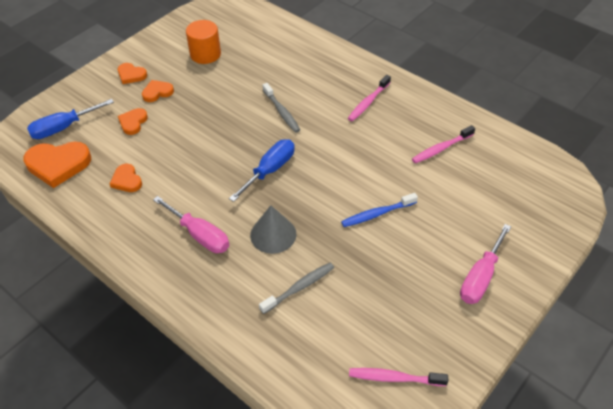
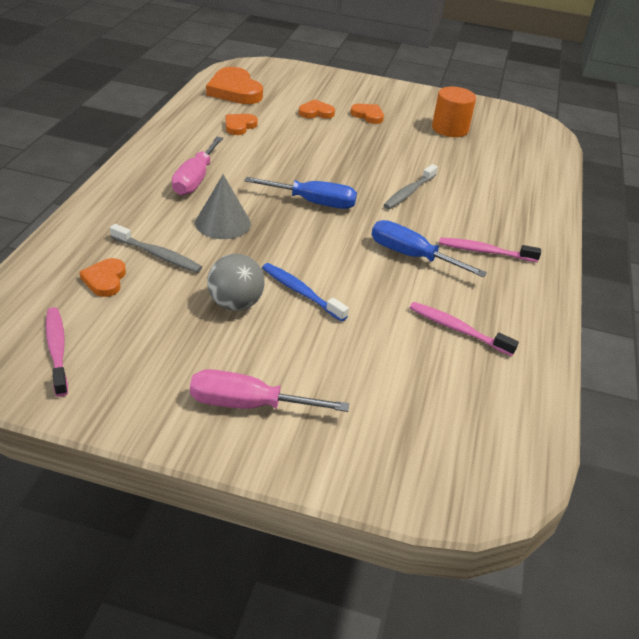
camera: 60 degrees right, 10 degrees down
(63, 128) = (280, 82): blue screwdriver -> blue screwdriver (411, 256)
(131, 75) = (378, 97): orange heart -> orange heart (105, 280)
(377, 255) = (235, 304): none -> grey ball

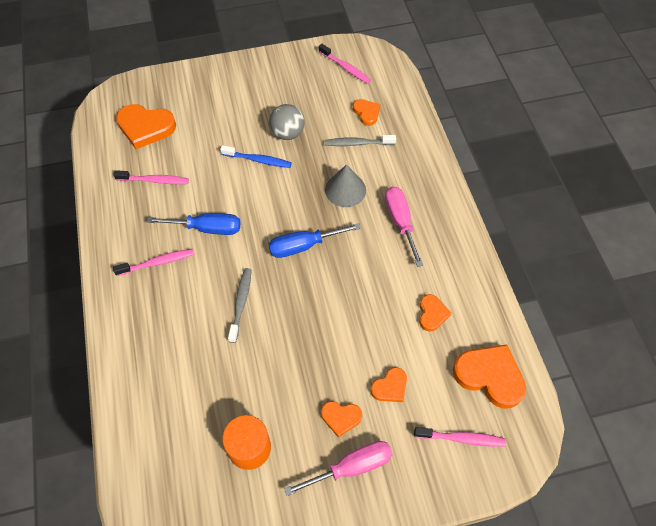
camera: 155 degrees right, 20 degrees up
(248, 404) = (239, 85): pink screwdriver -> pink screwdriver (351, 467)
(288, 81) = (461, 438): none -> pink toothbrush
(444, 407) = (145, 127): none -> orange heart

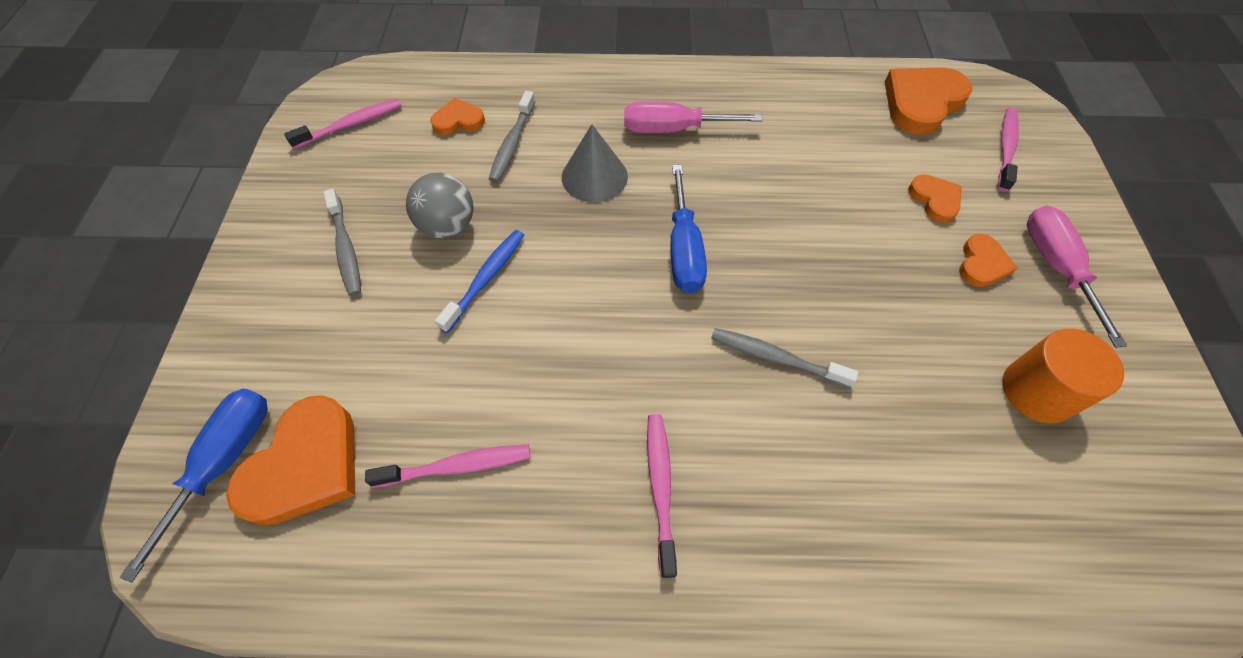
camera: 75 degrees left, 0 degrees up
(154, 180) = (457, 466): pink toothbrush -> pink toothbrush turned 60 degrees clockwise
(207, 228) = (607, 385): blue screwdriver -> blue screwdriver (224, 462)
(261, 98) = (346, 249): none -> grey toothbrush
(432, 314) = (828, 132): orange heart -> none

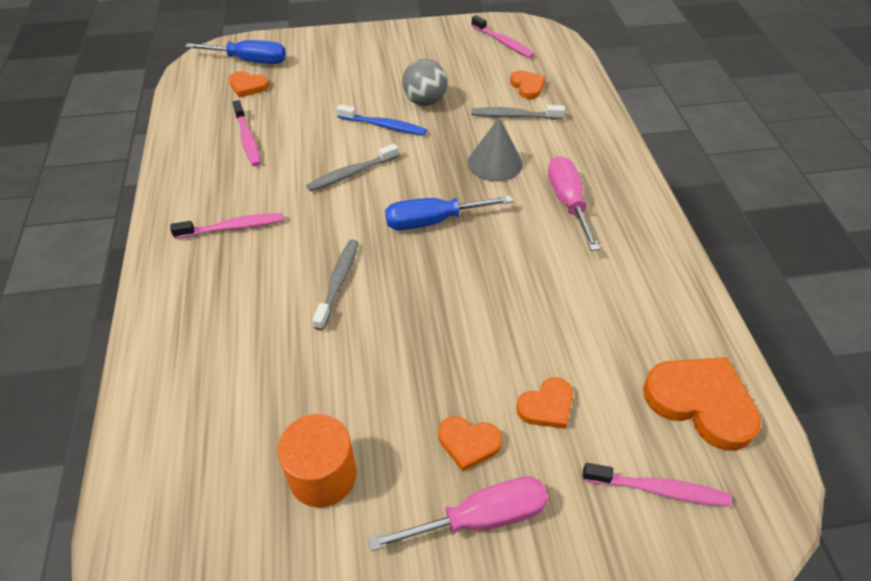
camera: 80 degrees right, 10 degrees down
(305, 465) = (248, 86): orange heart -> orange heart, size x0.55
(346, 249) = (395, 65): grey toothbrush -> grey toothbrush (351, 173)

